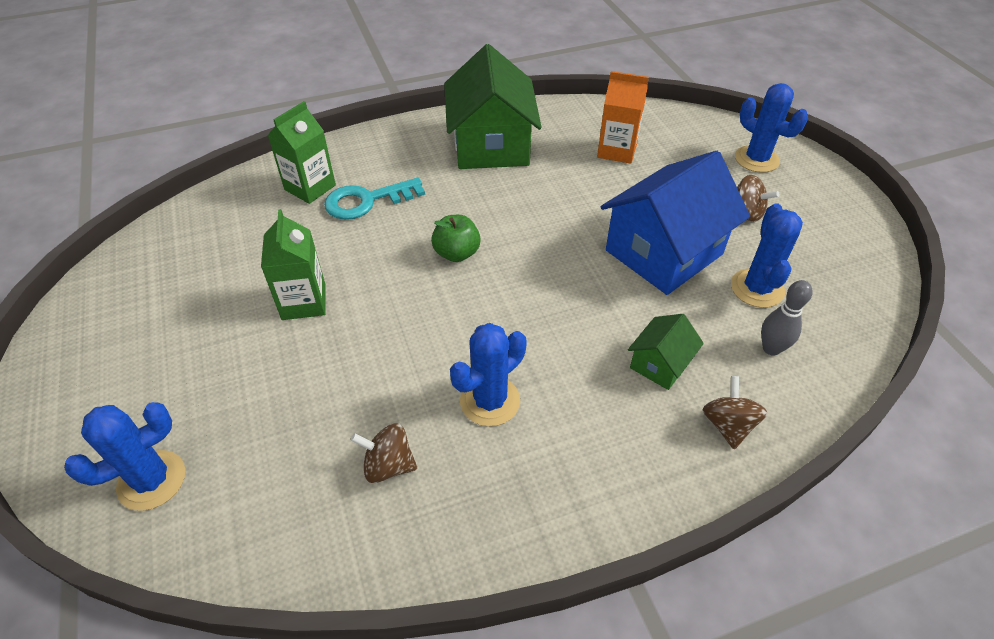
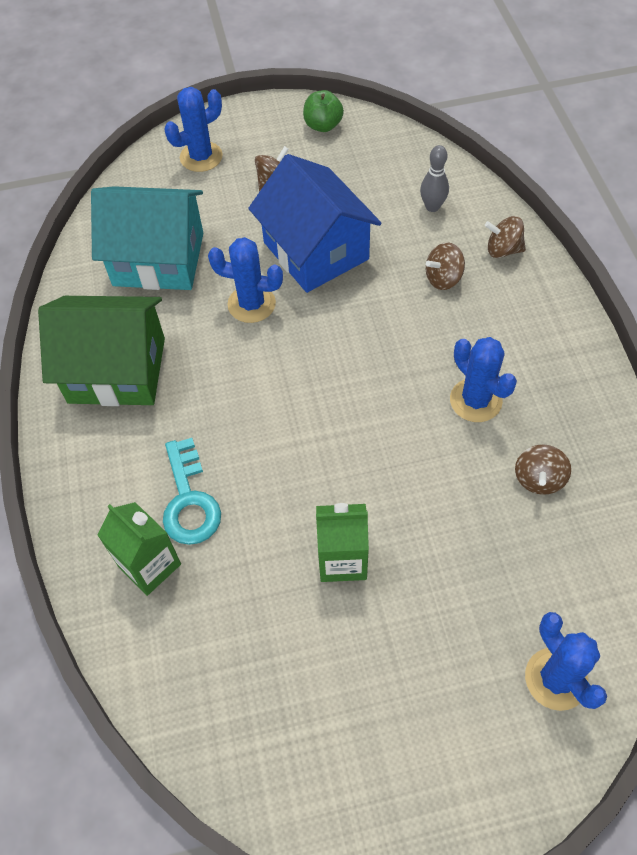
camera: 80 degrees left, 10 degrees up
(456, 253) = (291, 415): green apple -> green apple (323, 125)
(617, 150) = (158, 259): orange carton -> turquoise house
(660, 364) = (443, 278): green house -> brown spinning top
(757, 288) = (368, 199): blue cactus -> blue cactus (251, 304)

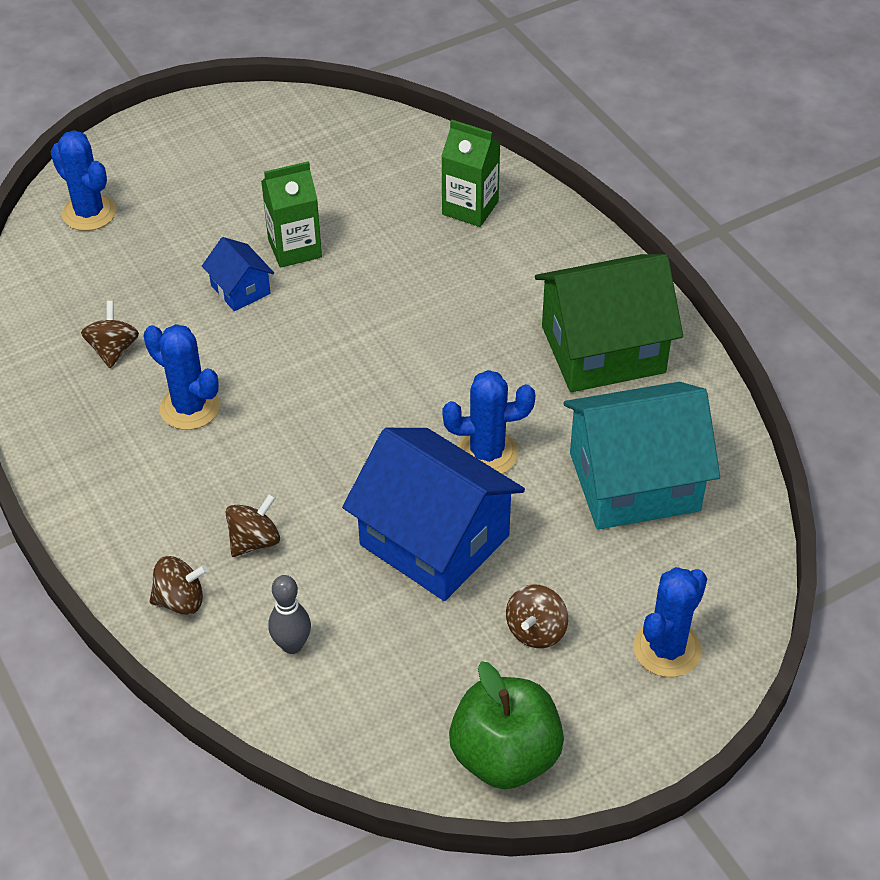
camera: 160 degrees right, 10 degrees down
(189, 500) = (459, 259): turquoise key -> none
(323, 125) = (505, 756): green apple -> green apple, size x1.65
(408, 519) = (240, 289): none -> blue house

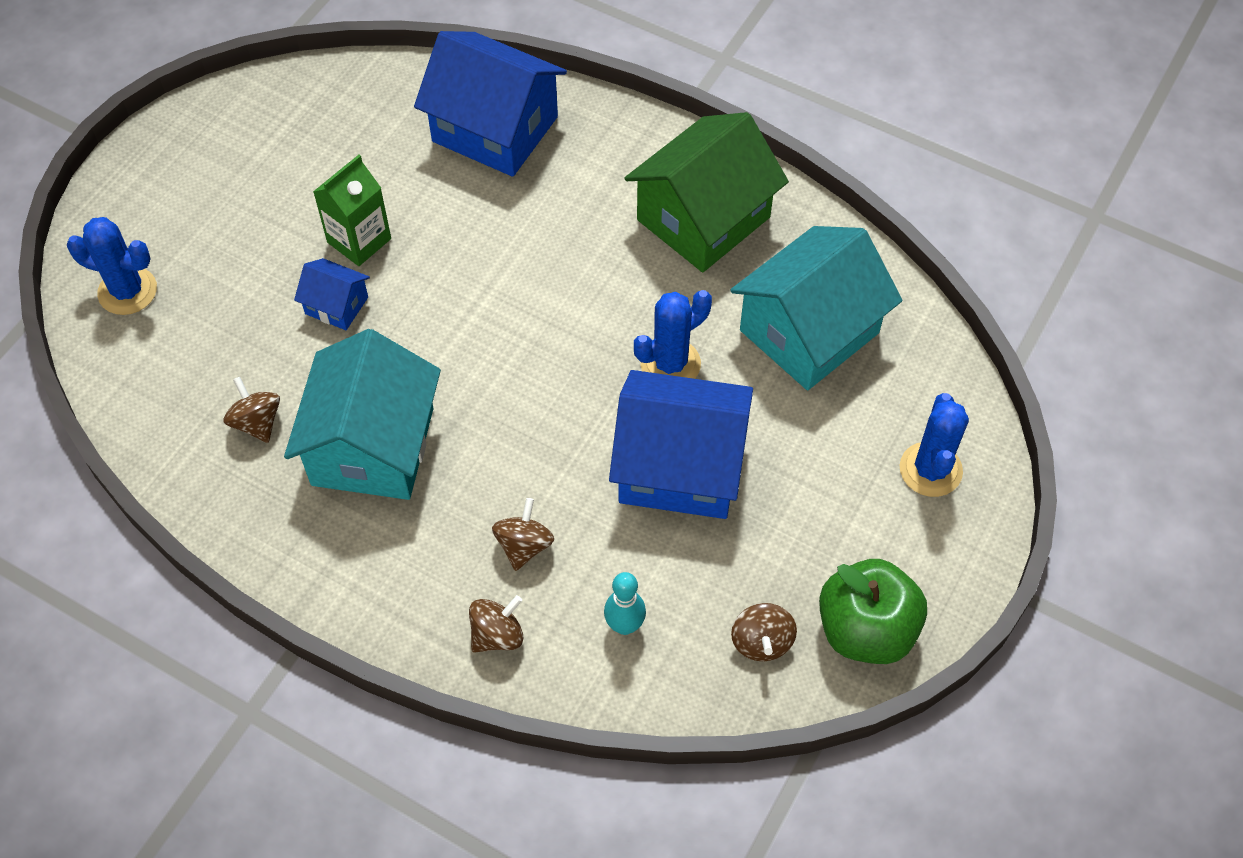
camera: 30 degrees left, 10 degrees up
(190, 408) = (373, 446): blue cactus -> turquoise house
(292, 645) = (624, 625): grey bowling pin -> turquoise bowling pin
(470, 208) = (495, 129): green carton -> blue house
(536, 630) = (818, 506): brown spinning top -> brown spinning top (761, 641)

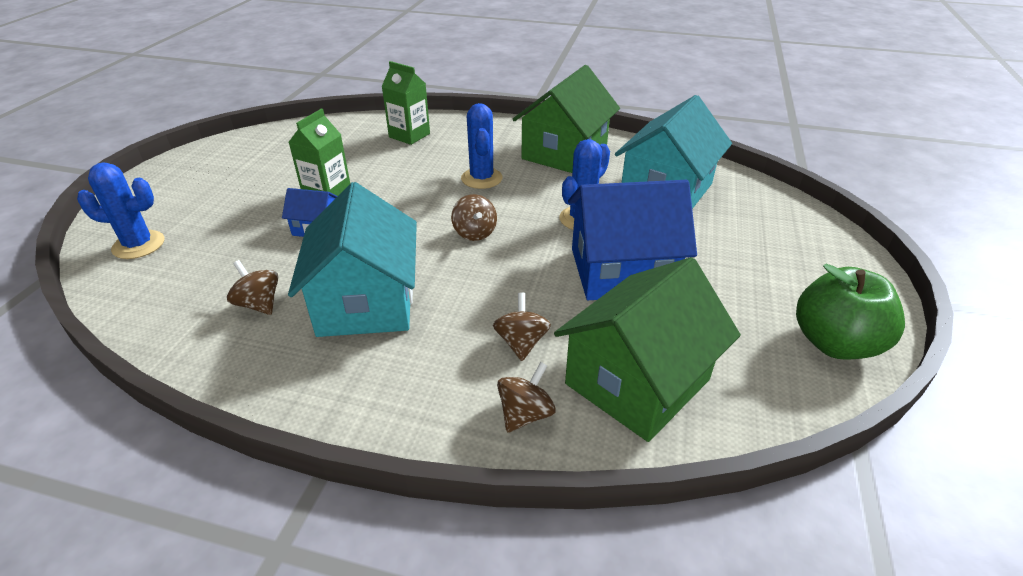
camera: 15 degrees left, 20 degrees down
(495, 129) = (409, 135): blue house -> green carton
(624, 625) = (637, 382): turquoise bowling pin -> green house
(761, 641) = (759, 369): brown spinning top -> brown spinning top (474, 233)
(930, 469) = (800, 242): blue cactus -> blue cactus (481, 178)

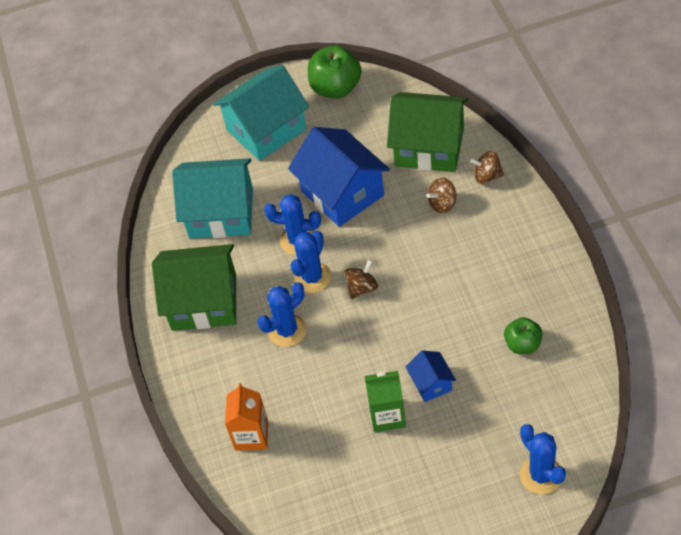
camera: 115 degrees left, 15 degrees up
(259, 304) = (522, 344): brown spinning top -> green apple
(366, 302) = (473, 293): turquoise house -> turquoise house (266, 130)
(409, 135) = (251, 435): green carton -> orange carton
(524, 210) = (312, 277): none -> blue cactus

